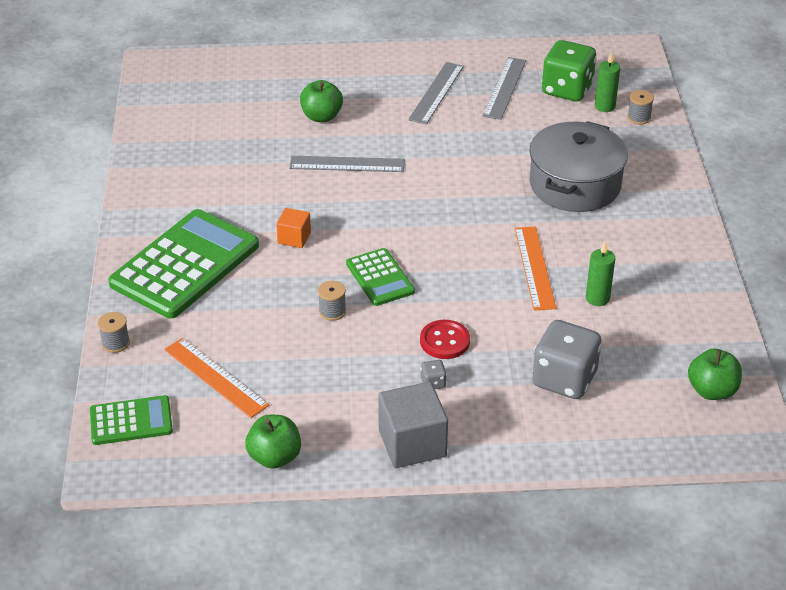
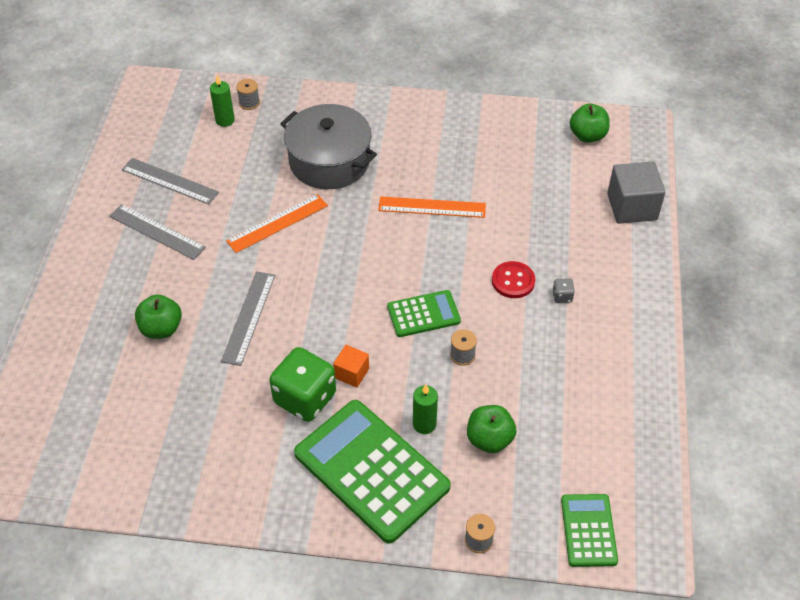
camera: 80 degrees left, 10 degrees up
(215, 377) = (537, 455): orange ruler -> orange ruler (277, 223)
(275, 457) = (640, 418): green apple -> green apple (489, 439)
(412, 443) = (629, 320): grey cube -> grey cube (632, 207)
(564, 379) = (567, 214): grey dice -> none
(567, 90) = (190, 139): green dice -> green dice (305, 398)
(597, 298) = (477, 176): green candle -> green candle (424, 424)

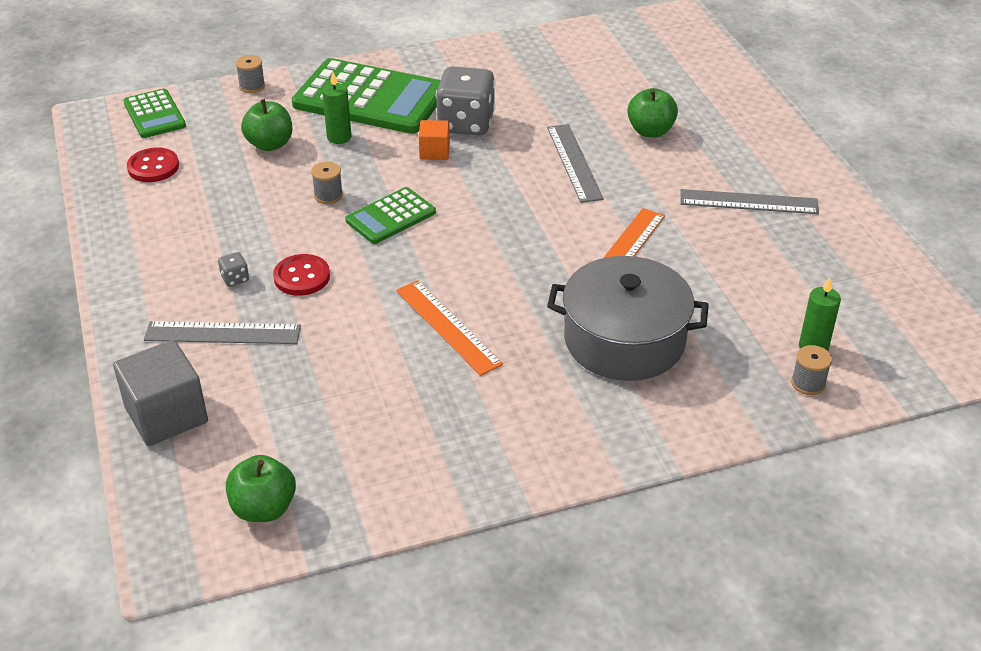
camera: 155 degrees right, 10 degrees down
(170, 181) = (795, 254): grey ruler -> grey ruler (222, 333)
(305, 398) = (466, 124): green dice -> grey dice
(432, 207) = (448, 326): orange ruler -> orange ruler turned 75 degrees clockwise
(602, 449) = (153, 167): none -> red button

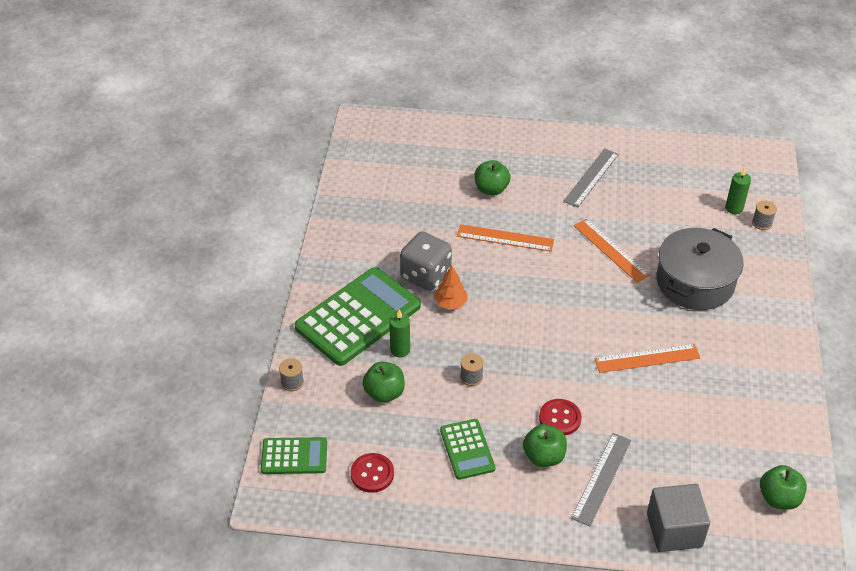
camera: 65 degrees left, 5 degrees up
(235, 279) = (544, 456): grey dice -> green apple
(390, 217) = (515, 350): green calculator -> green calculator (467, 449)
(434, 152) = (450, 303): orange cube -> orange tree
(574, 162) = (505, 238): grey ruler -> orange ruler

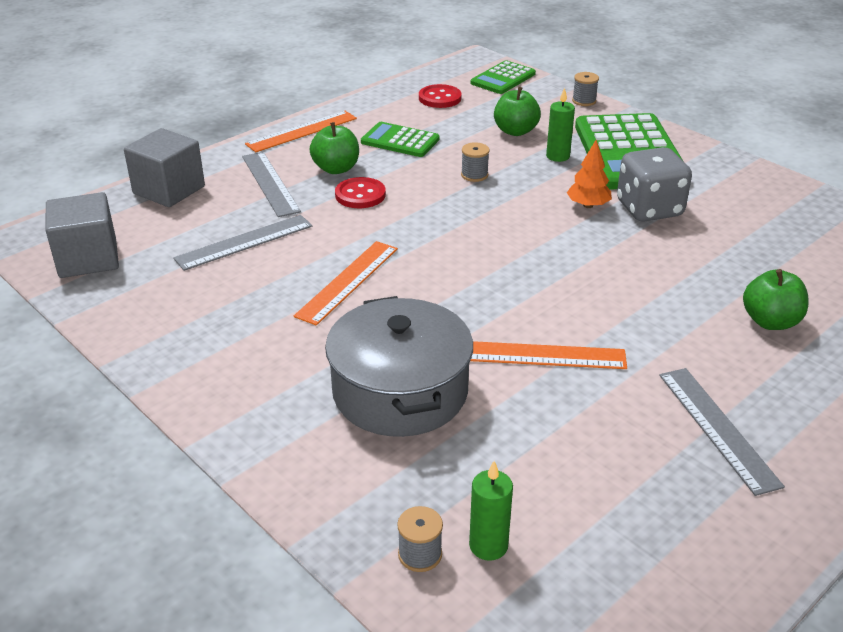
camera: 130 degrees right, 10 degrees down
(505, 238) = (657, 286): orange ruler -> orange ruler (302, 131)
(672, 435) = (244, 242): none -> grey ruler
(779, 498) = (88, 259): green apple -> grey cube

